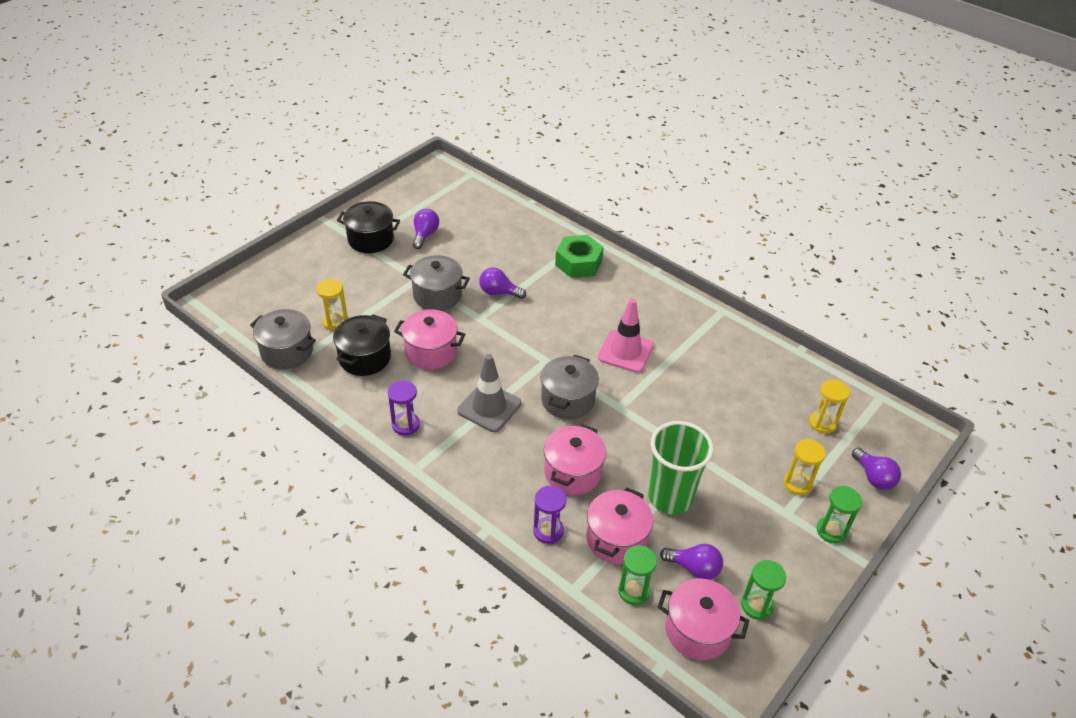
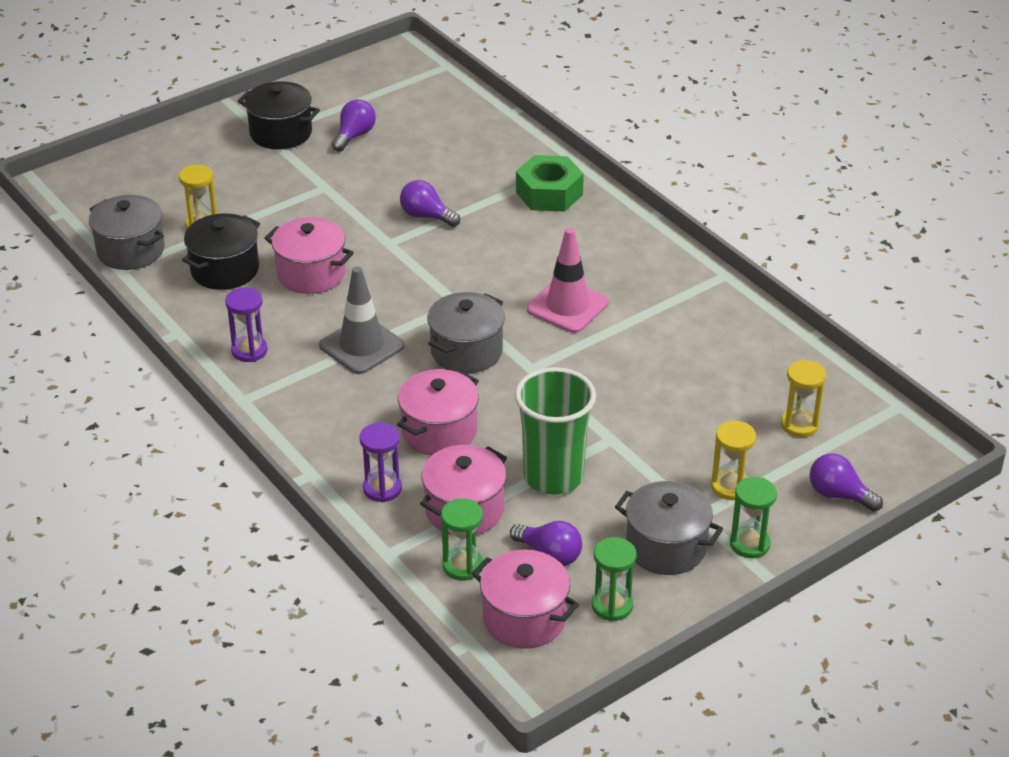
camera: 15 degrees right, 5 degrees down
(437, 295) = (343, 210): grey pot -> grey pot (666, 547)
(873, 477) = (839, 495): purple light bulb -> purple light bulb turned 135 degrees clockwise

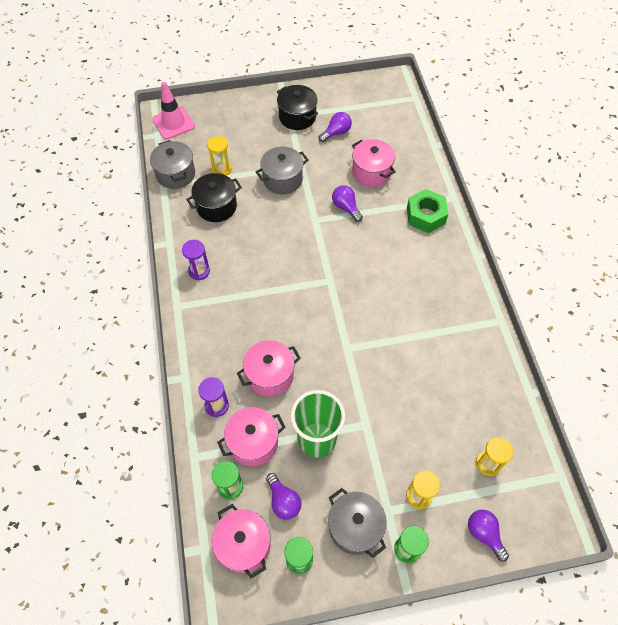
camera: 25 degrees right, 20 degrees up
(311, 274) = (260, 227): pink pot -> pink pot (371, 172)
(362, 346) = (260, 292): grey traffic cone -> none
(466, 351) = (316, 320): grey pot -> grey pot (282, 180)
(567, 306) = (392, 308): pink traffic cone -> pink traffic cone (173, 123)

